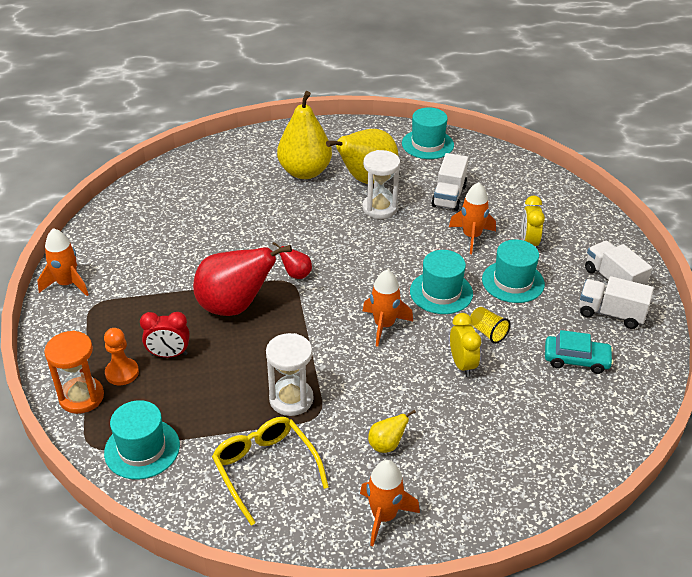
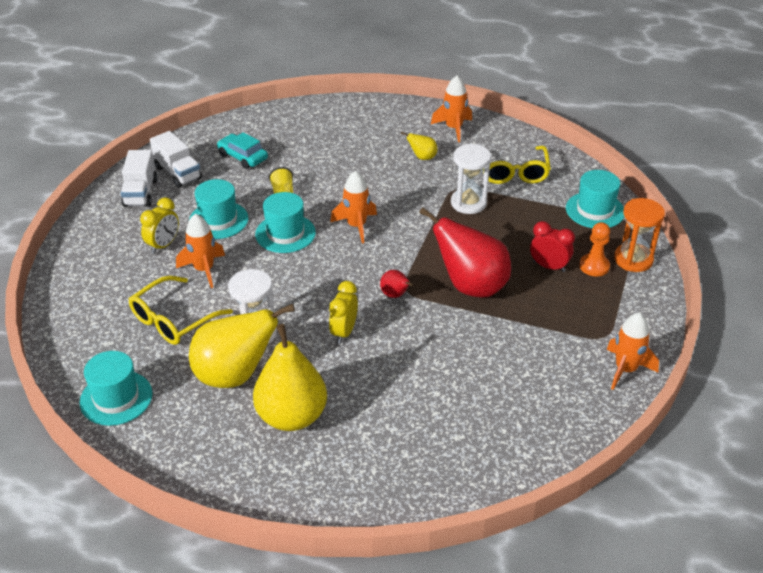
camera: 150 degrees left, 0 degrees up
(449, 196) = (173, 320): white truck -> yellow glasses
(462, 364) = (325, 181): yellow clock -> yellow clock (344, 332)

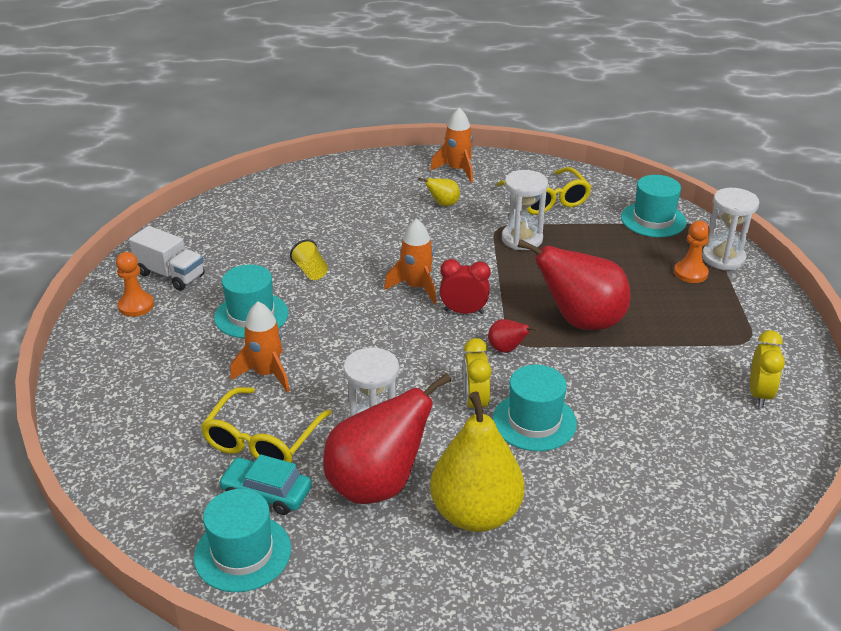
camera: 20 degrees left, 5 degrees down
(140, 193) = (136, 306): white truck -> orange pawn
(163, 245) = (199, 358): yellow clock -> yellow clock (759, 394)
(235, 375) = (378, 484): yellow pear -> red pear
(242, 157) = (239, 242): turquoise car -> turquoise car (266, 493)
(285, 233) = (340, 312): turquoise hat -> turquoise hat (534, 421)
(549, 266) = (646, 283): red clock -> red clock (464, 311)
(625, 369) = (793, 367): orange rocket -> none
(633, 259) = (723, 258): orange hourglass -> white hourglass

